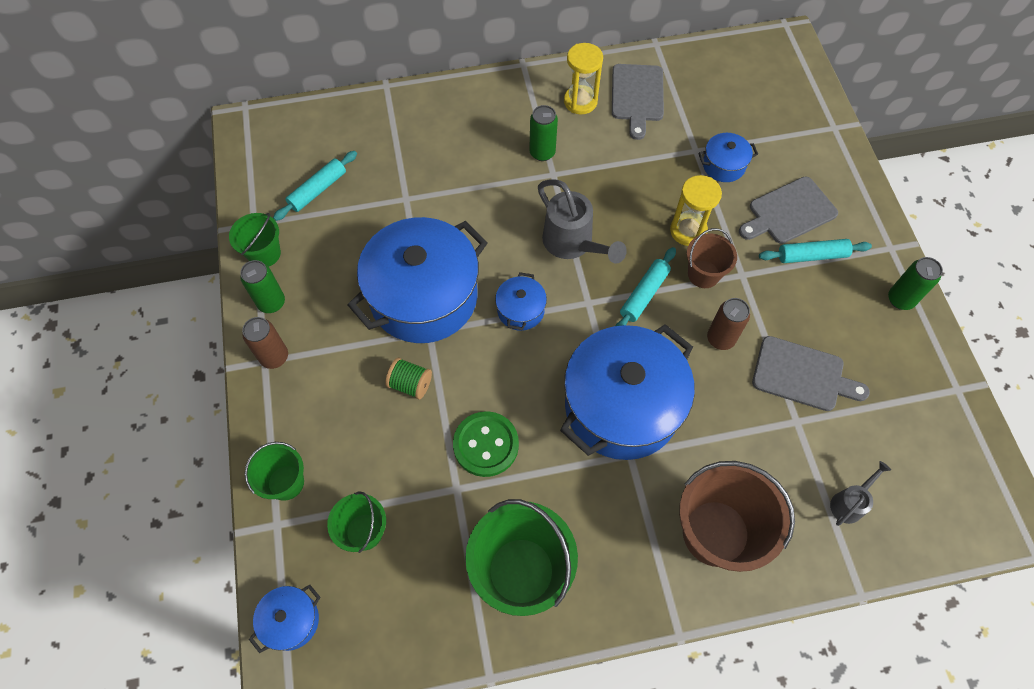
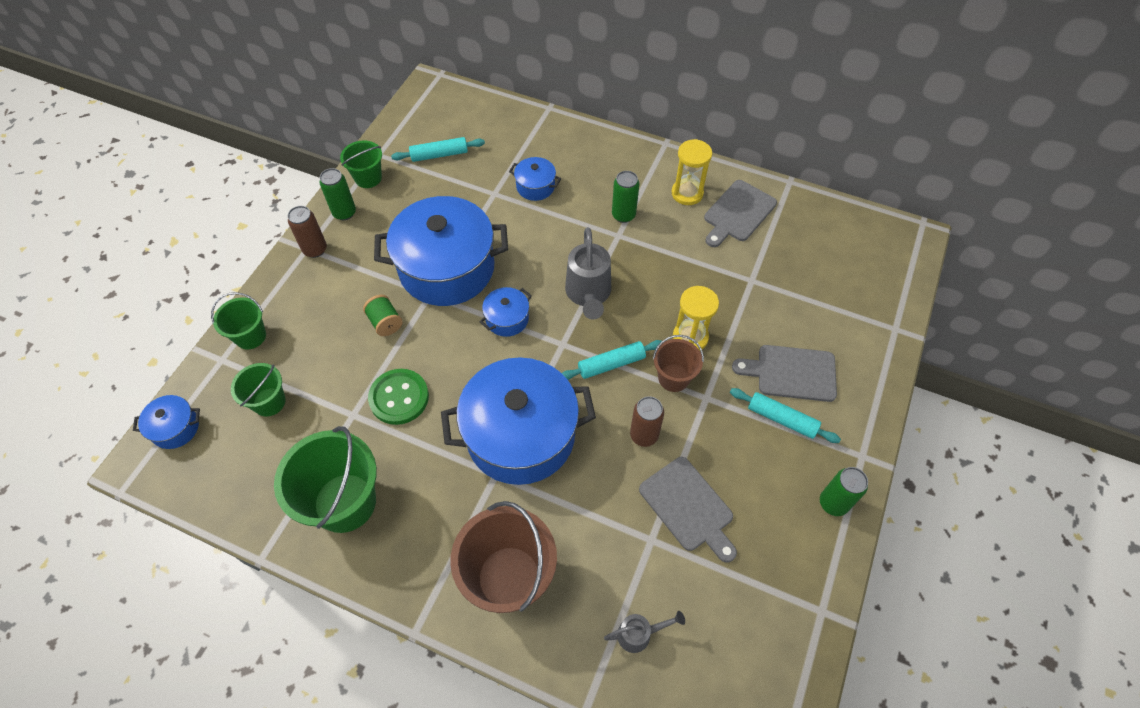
camera: 35 degrees right, 5 degrees down
(723, 165) = (765, 304): blue pot -> blue pot (535, 186)

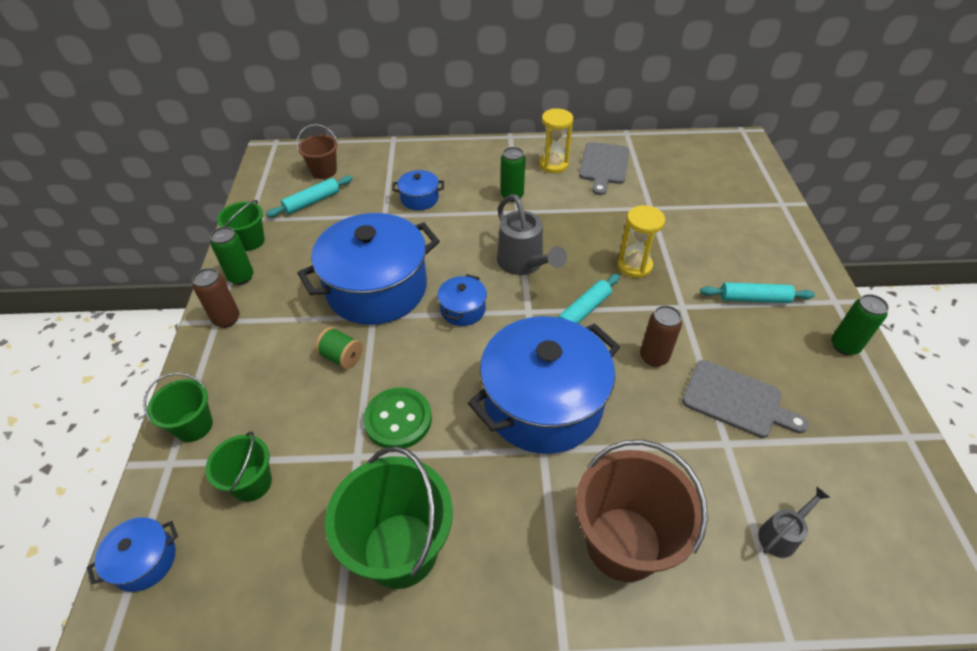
camera: 25 degrees left, 10 degrees down
(673, 378) = (644, 301): brown bucket -> brown bucket (324, 171)
(791, 373) = (734, 262): grey cutting board -> none

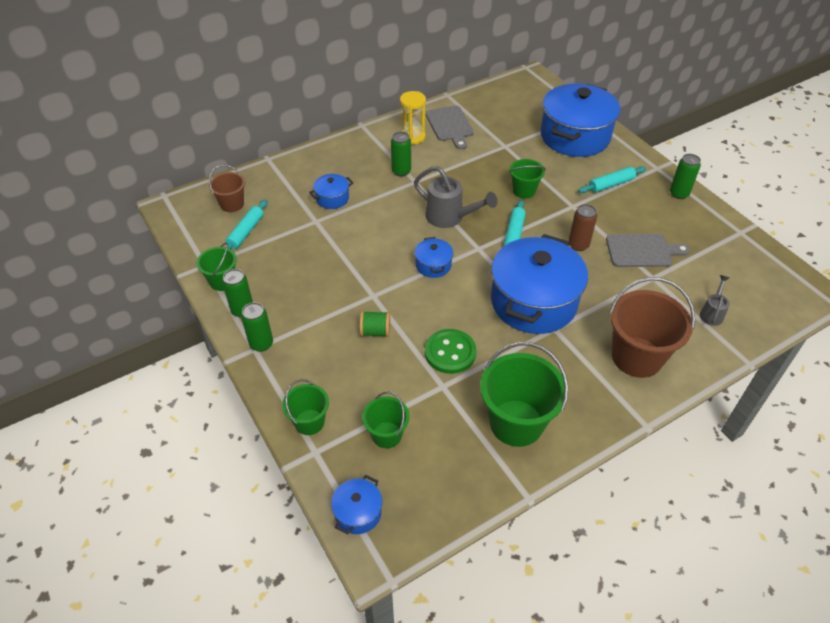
camera: 30 degrees left, 0 degrees up
(226, 319) = (261, 344): brown can -> green can
(377, 289) = (358, 276): blue pot -> blue pot (575, 136)
(634, 266) = (524, 191): yellow hourglass -> green bucket

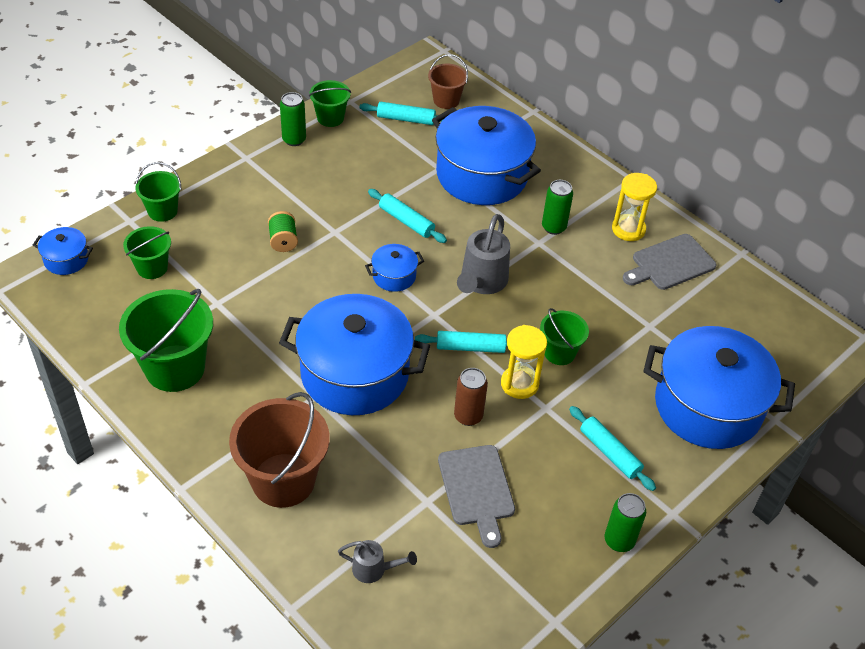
camera: 75 degrees right, 0 degrees up
(261, 344) = (253, 161): green can -> none
(332, 198) = (482, 175): blue pot -> blue pot, size x2.30
(372, 249) = (406, 221): none -> turquoise rolling pin
(450, 352) = (263, 304): green button -> none
(550, 215) = (519, 384): none -> yellow hourglass

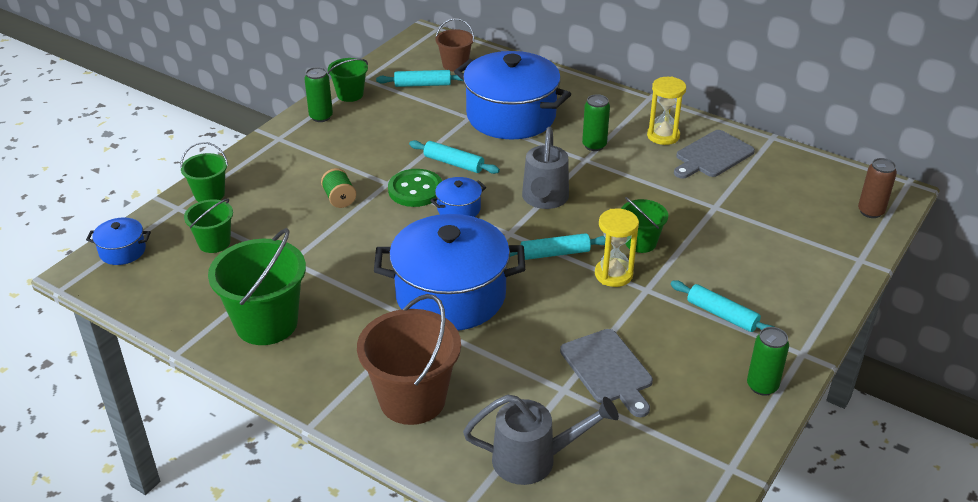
camera: 10 degrees left, 10 degrees down
(359, 245) = (415, 190): none -> green button
(374, 569) = (533, 459): grey watering can -> grey watering can, size x1.80
(468, 416) = (575, 310): brown can -> brown can (870, 211)
(708, 406) = (795, 260): blue pot -> none

